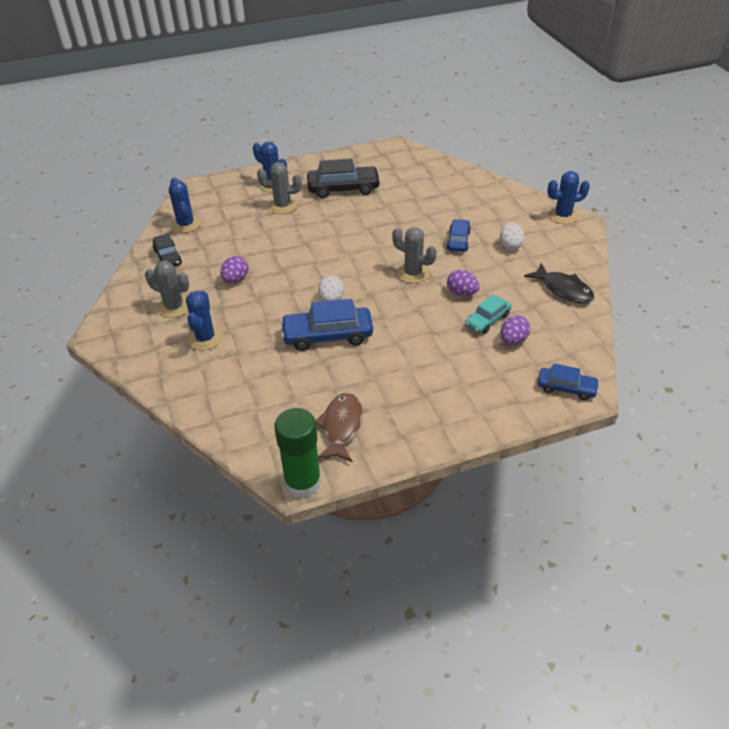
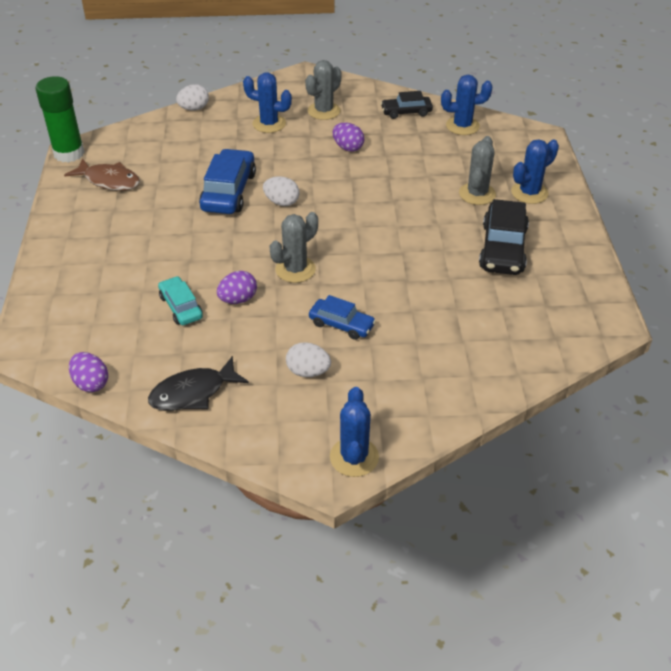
camera: 105 degrees right, 0 degrees up
(185, 404) = (194, 109): none -> white egg
(513, 340) = (137, 317): purple egg -> purple egg (91, 383)
(566, 388) = (43, 335): blue car -> none

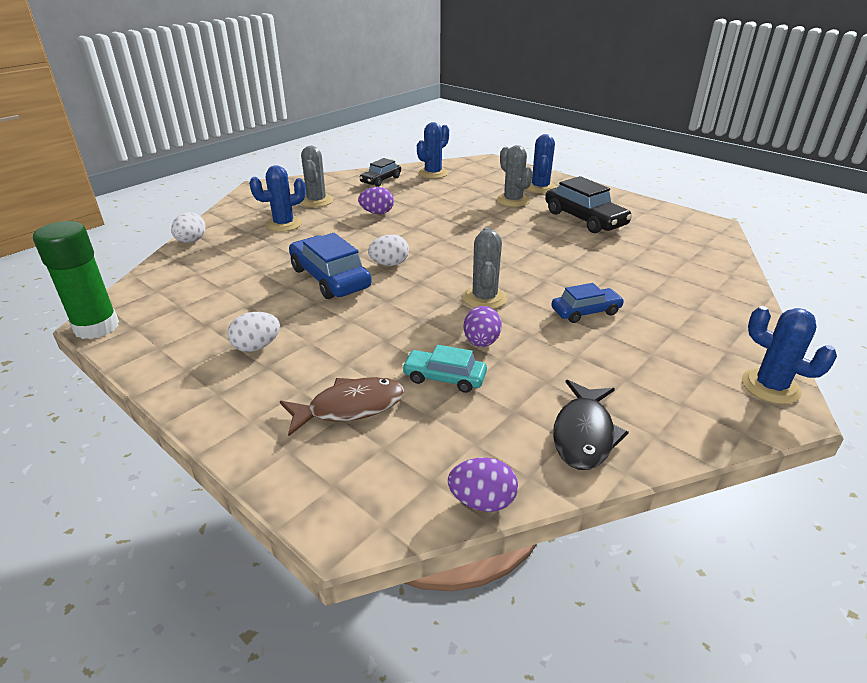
camera: 45 degrees left, 10 degrees down
(109, 181) = (188, 326): brown fish -> brown fish (350, 407)
(308, 372) = (628, 355): white egg -> white egg (257, 346)

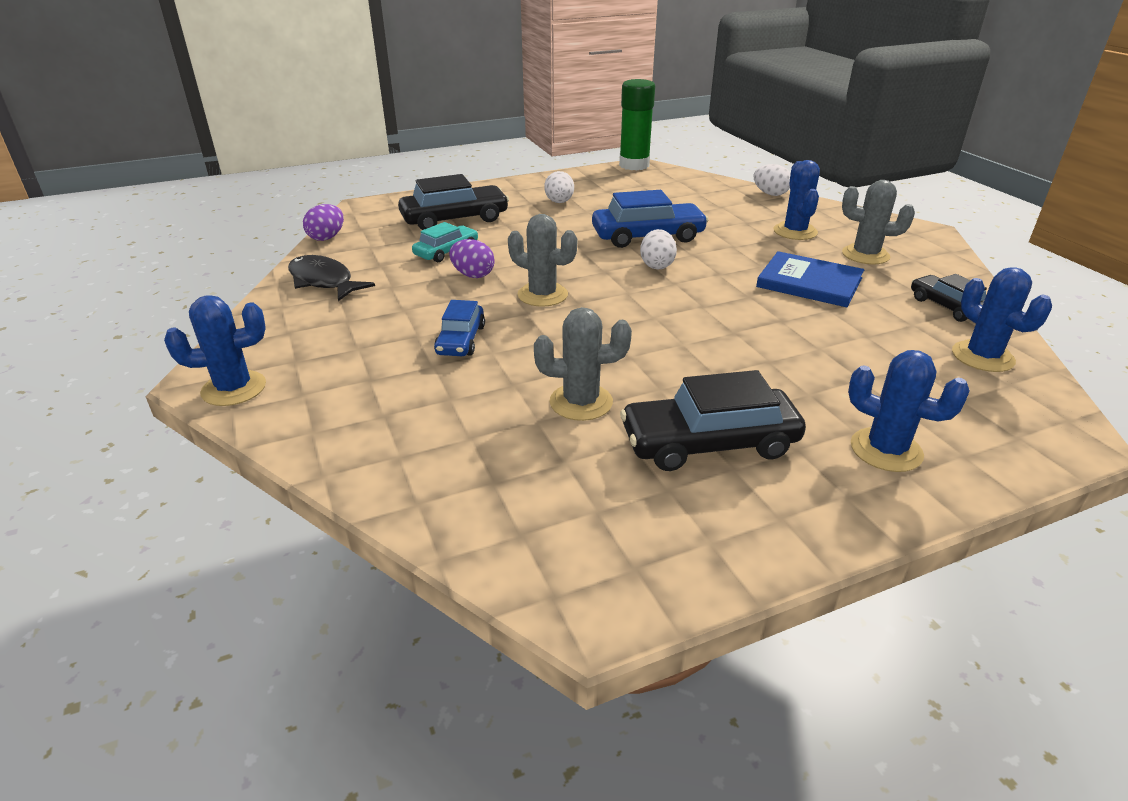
camera: 115 degrees right, 0 degrees up
(350, 407) = (455, 219): brown fish -> black car
(377, 213) = (809, 283): purple egg -> blue book
(513, 200) = (823, 397): grey cactus -> grey cactus (581, 402)

